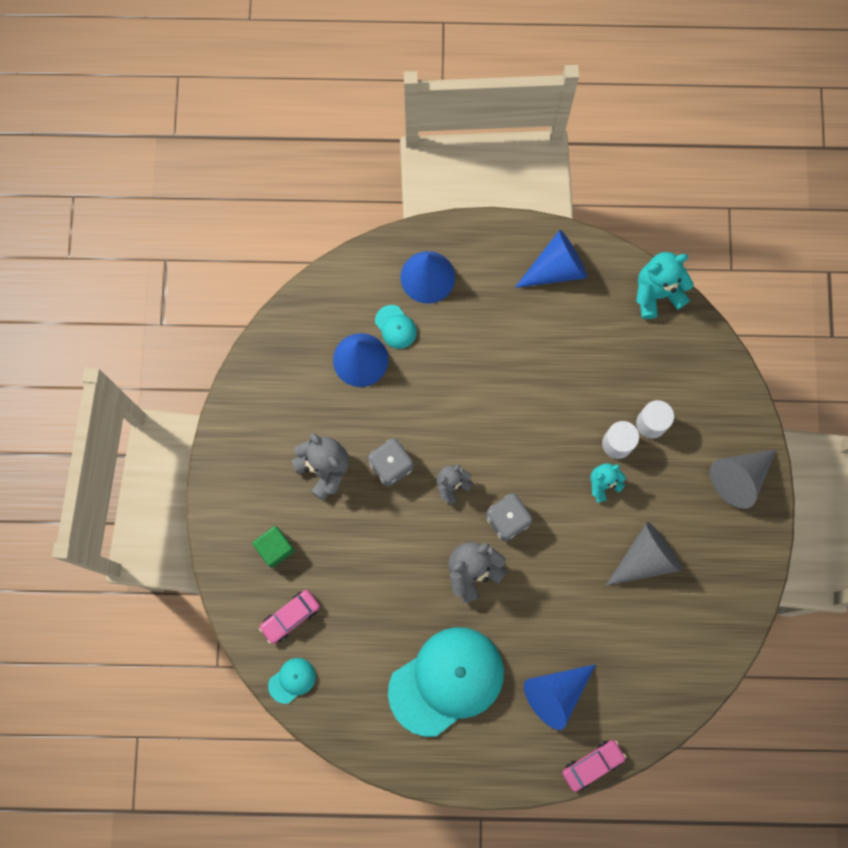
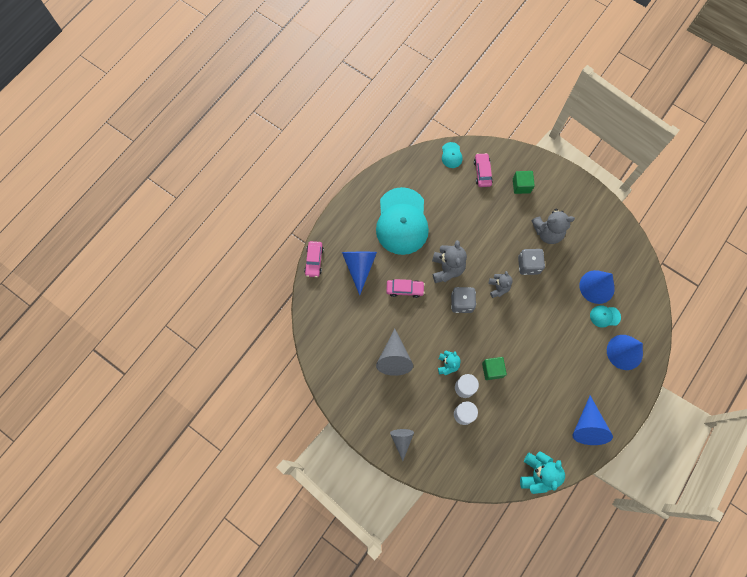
camera: 125 degrees right, 5 degrees down
(543, 608) = (405, 289): none -> pink car
(569, 423) = (492, 370): none -> green cube
(739, 478) = (401, 440): grey cone -> grey cone, size x0.63

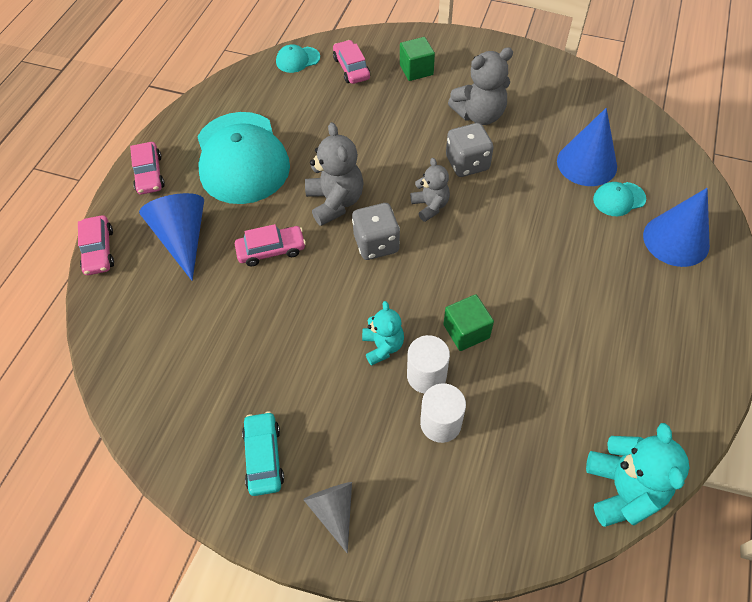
camera: 15 degrees left, 15 degrees down
(348, 217) = (149, 174): none -> pink car
(375, 404) = (264, 457): none -> turquoise car
(394, 358) = (280, 364): grey cone -> none
(451, 155) = (297, 60): turquoise cap -> turquoise cap turned 90 degrees clockwise
(587, 426) = (673, 374): blue cone -> none

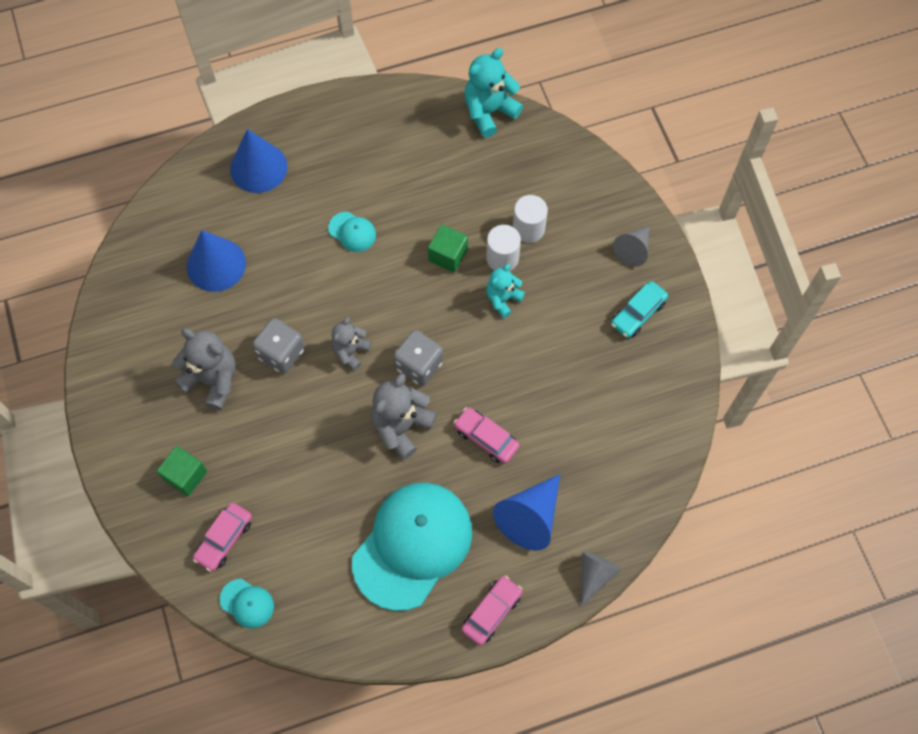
camera: 130 degrees left, 10 degrees up
(99, 251) = (595, 575): pink car -> grey cone
(619, 199) = (242, 223): turquoise cap -> turquoise cap (352, 232)

